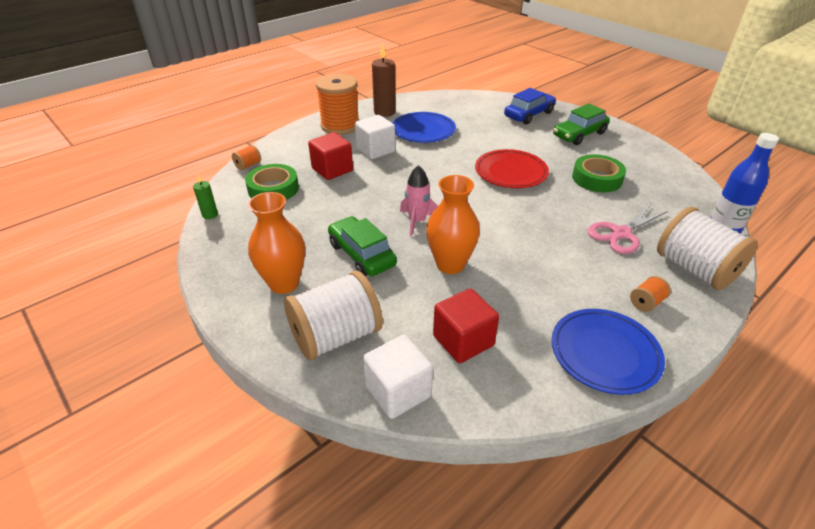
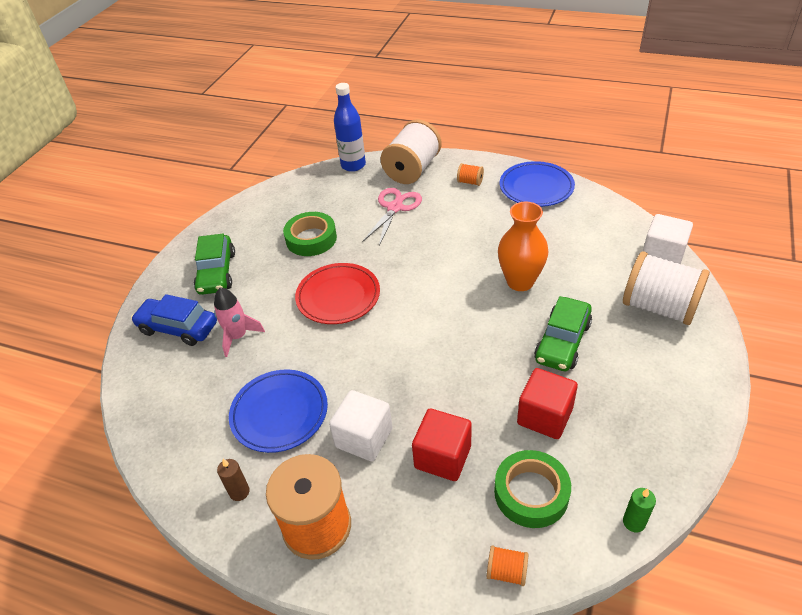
camera: 115 degrees left, 5 degrees up
(284, 283) = (649, 373): orange vase -> none
(384, 112) = (239, 492): brown candle -> brown candle, size x0.53
(417, 221) = (480, 328): pink rocket -> pink rocket (238, 336)
(463, 340) = (590, 245): red cube -> red cube (544, 416)
(579, 134) = (217, 272): green car -> green car turned 60 degrees clockwise
(621, 234) = (395, 207): pink scissors -> pink scissors turned 90 degrees counterclockwise

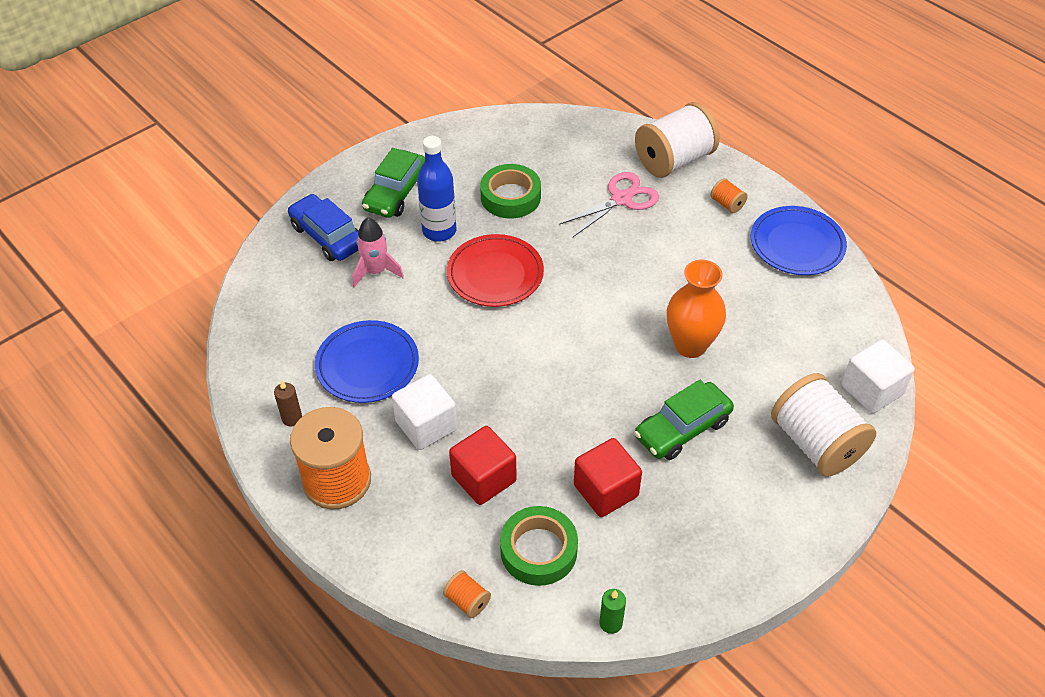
camera: 25 degrees right, 5 degrees up
(353, 165) = (613, 126): blue bottle -> blue bottle (439, 231)

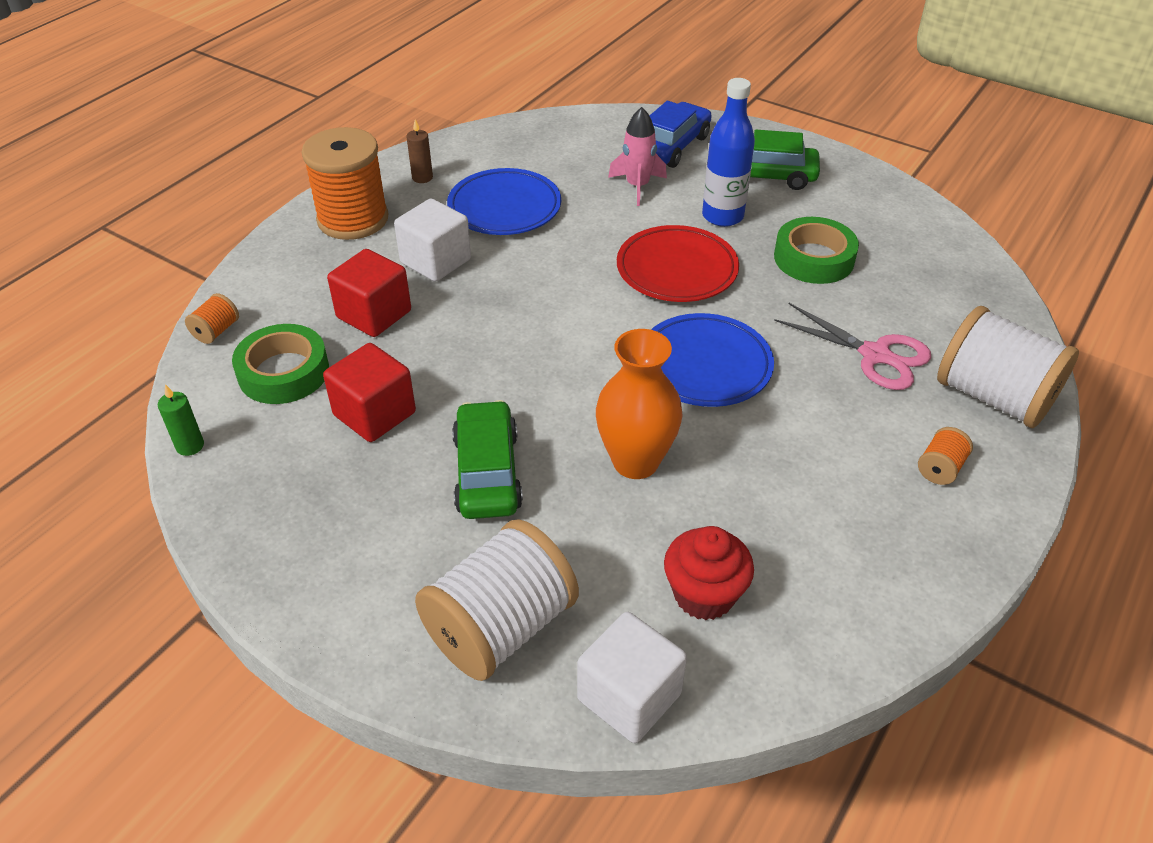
camera: 75 degrees right, 5 degrees down
(682, 429) = (487, 472): green car -> green car turned 45 degrees clockwise
(797, 244) = (904, 565): blue plate -> blue plate (704, 365)
(805, 338) = (704, 595): none -> red cupcake

